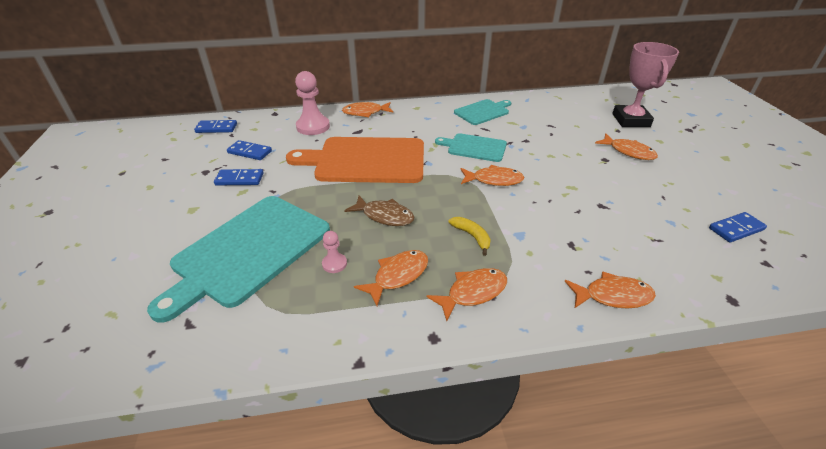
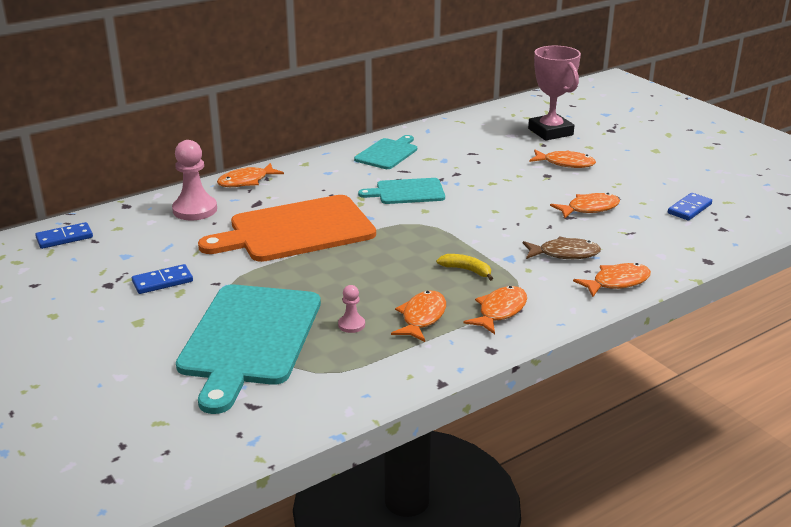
camera: 25 degrees left, 10 degrees down
(249, 152) = (142, 253): blue domino -> none
(384, 216) = (365, 275): brown fish -> brown fish (564, 254)
(494, 180) = (451, 218): orange fish -> orange fish (589, 209)

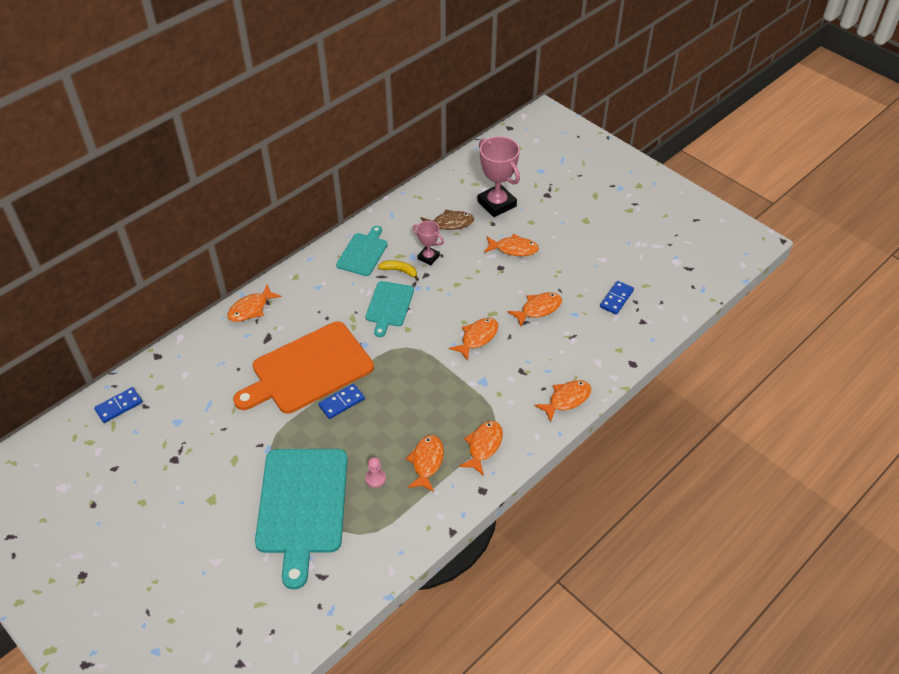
camera: 10 degrees left, 20 degrees up
(162, 281) = (217, 449): blue domino -> blue domino (341, 402)
(195, 210) = (217, 354): pink pawn -> none
(407, 192) = (389, 306): turquoise cutting board -> turquoise cutting board turned 60 degrees counterclockwise
(462, 162) = (428, 257): none -> pink trophy
(467, 270) = (452, 401): yellow banana -> yellow banana (399, 271)
(509, 224) = (477, 338): none -> orange fish
(564, 254) = (524, 370): brown fish -> brown fish (450, 224)

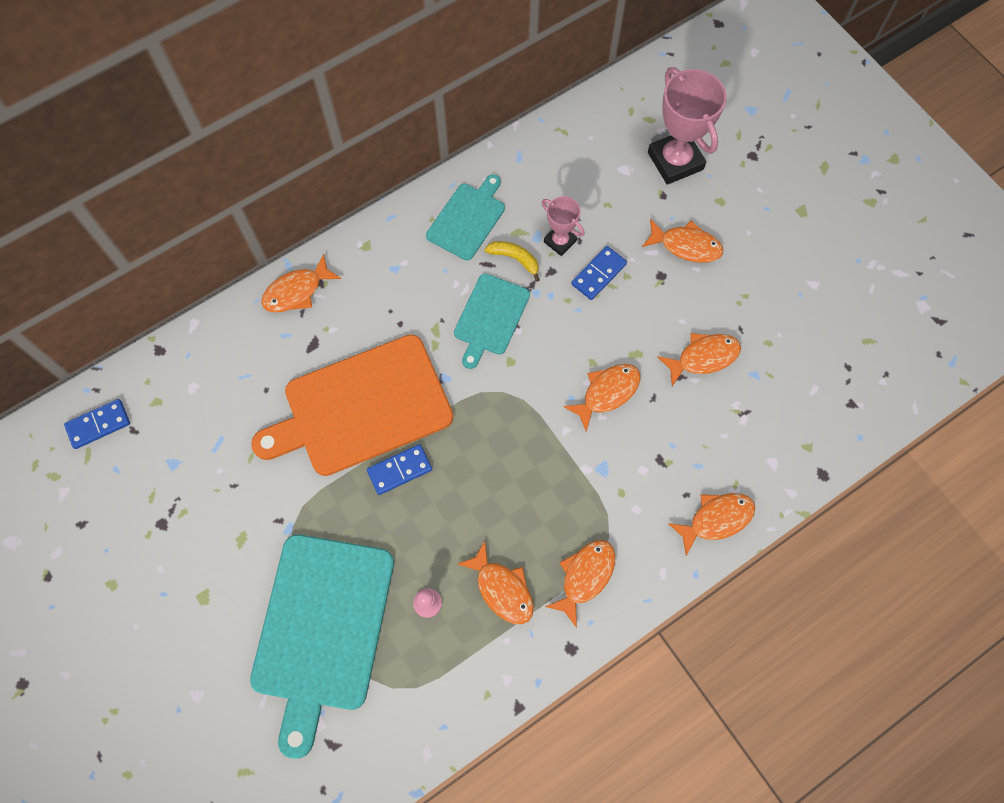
camera: 10 degrees right, 20 degrees up
(427, 462) = (502, 589): orange fish -> orange fish turned 120 degrees clockwise
(450, 224) = (600, 186): brown fish -> none
(616, 299) = (821, 358): blue domino -> blue domino (599, 274)

